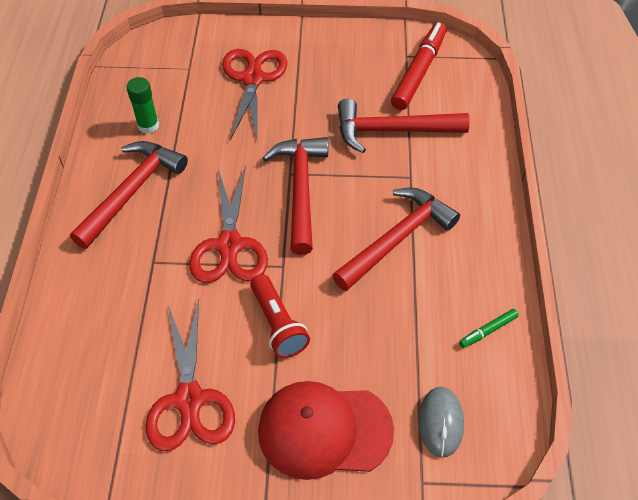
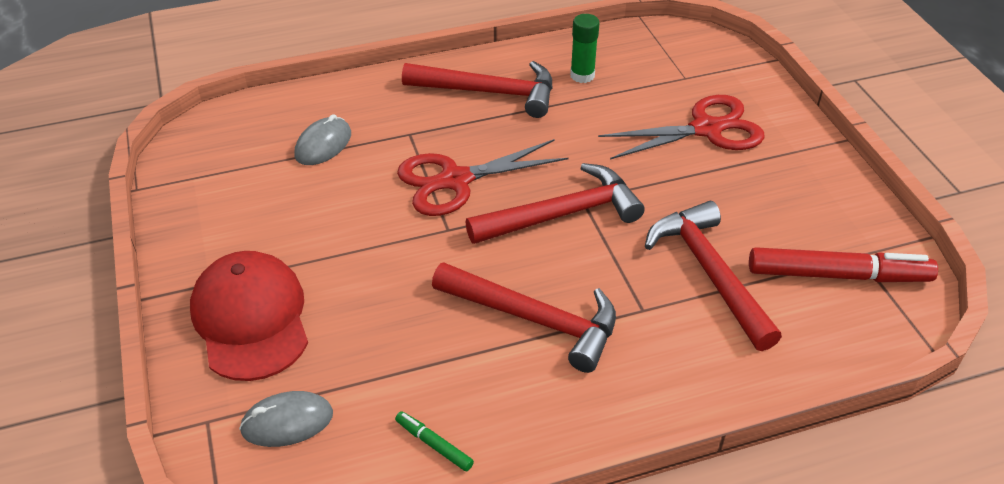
camera: 70 degrees right, 10 degrees down
(131, 331) = (323, 145): none -> grey mouse
(189, 399) = (259, 207): red scissors -> none
(278, 324) = (370, 246): red flashlight -> none

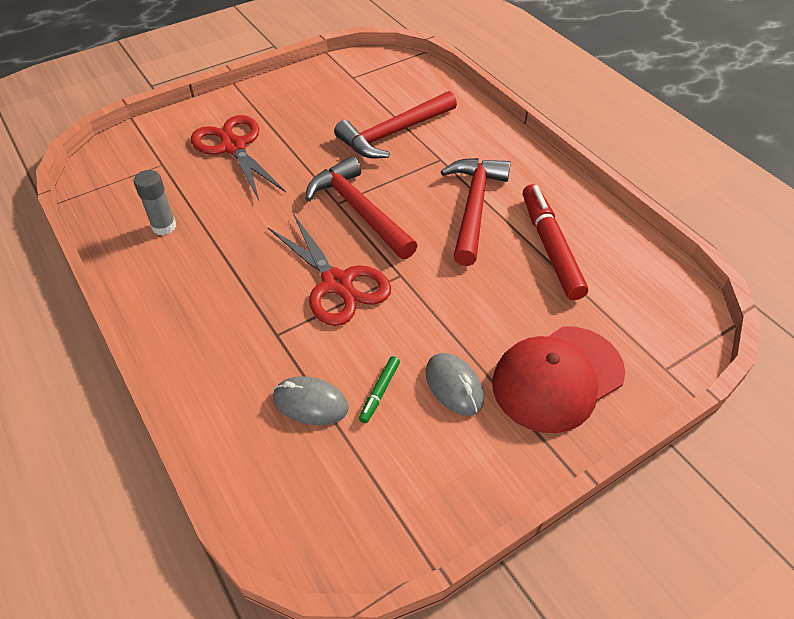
camera: 105 degrees left, 5 degrees up
(287, 422) = (635, 318): grey mouse -> grey mouse (454, 386)
(434, 444) = (603, 235): green marker -> green marker (380, 392)
(489, 92) = (199, 288): red hammer -> none
(582, 75) = (164, 226): green glue stick -> grey glue stick
(837, 275) = (374, 84): red marker -> red marker (550, 247)

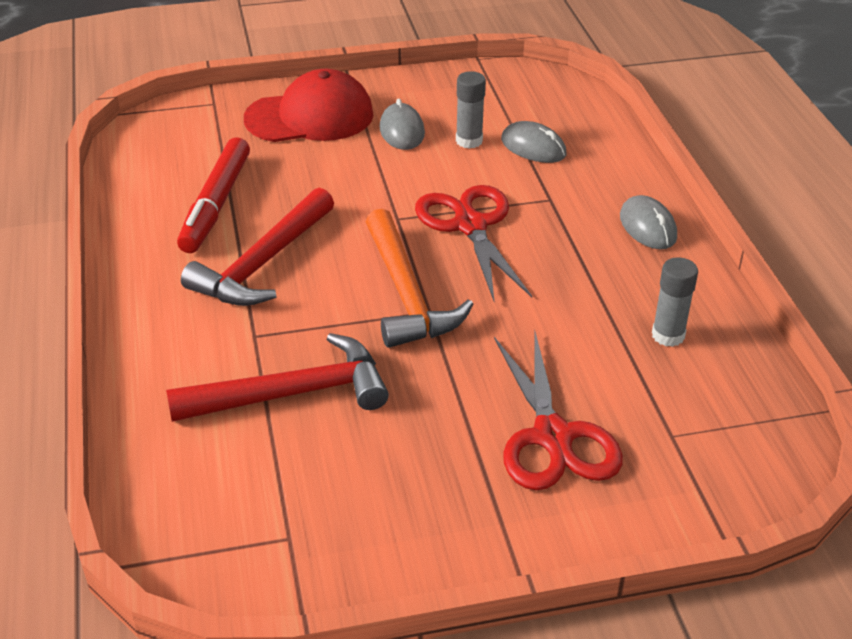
camera: 160 degrees left, 10 degrees down
(182, 325) = (648, 227): none -> grey mouse
(359, 210) = (406, 294): red hammer -> orange hammer
(380, 392) = (469, 141): green marker -> grey glue stick

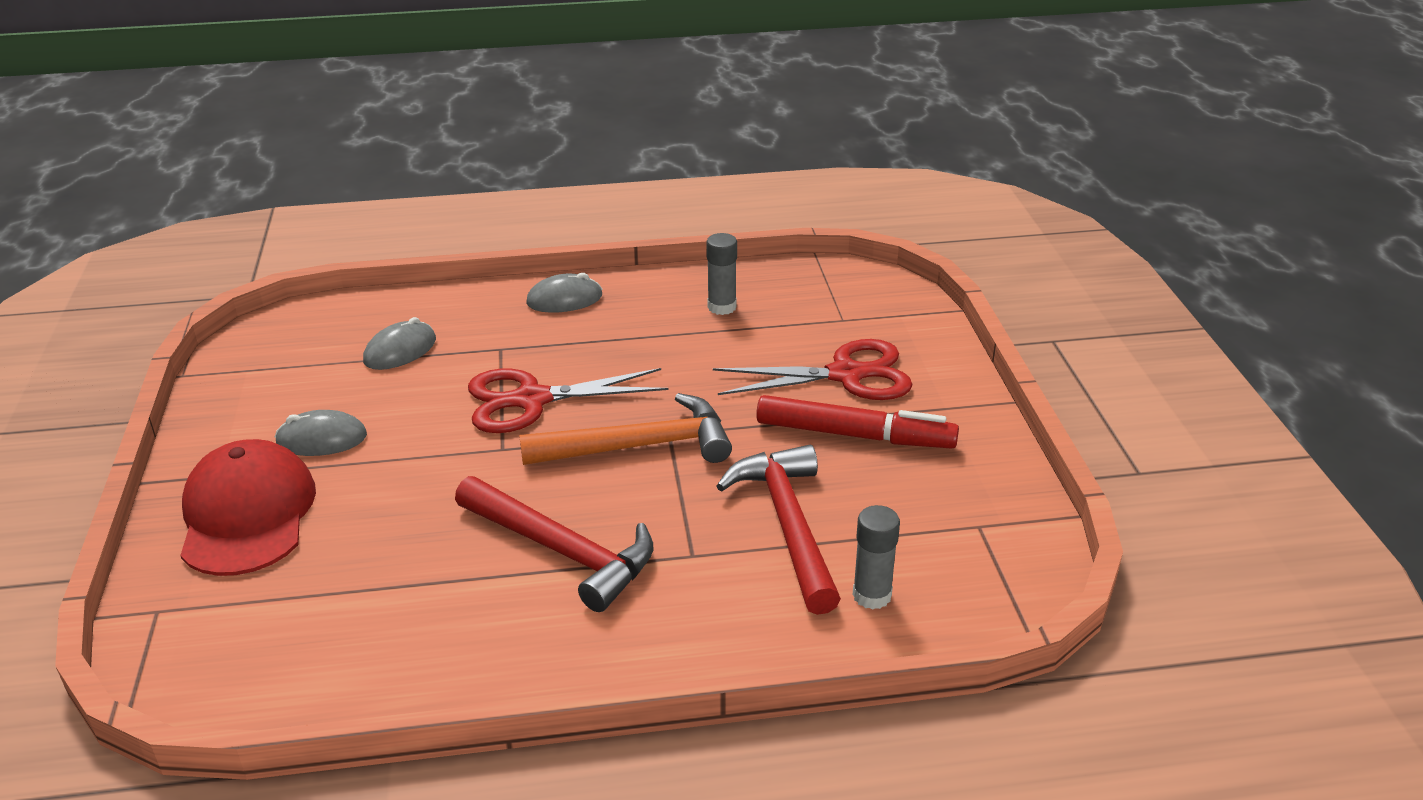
camera: 85 degrees left, 5 degrees down
(216, 204) = (424, 596): red marker -> red marker (854, 435)
(469, 141) = (367, 392): grey glue stick -> grey glue stick (872, 595)

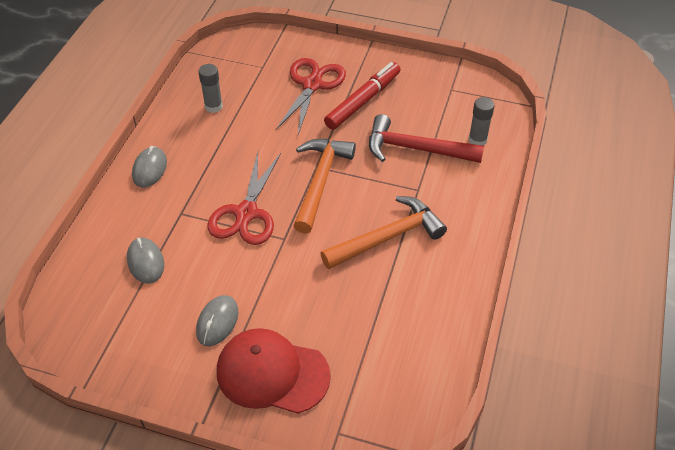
camera: 65 degrees left, 15 degrees up
(561, 551) = (387, 237): red hammer -> orange hammer

